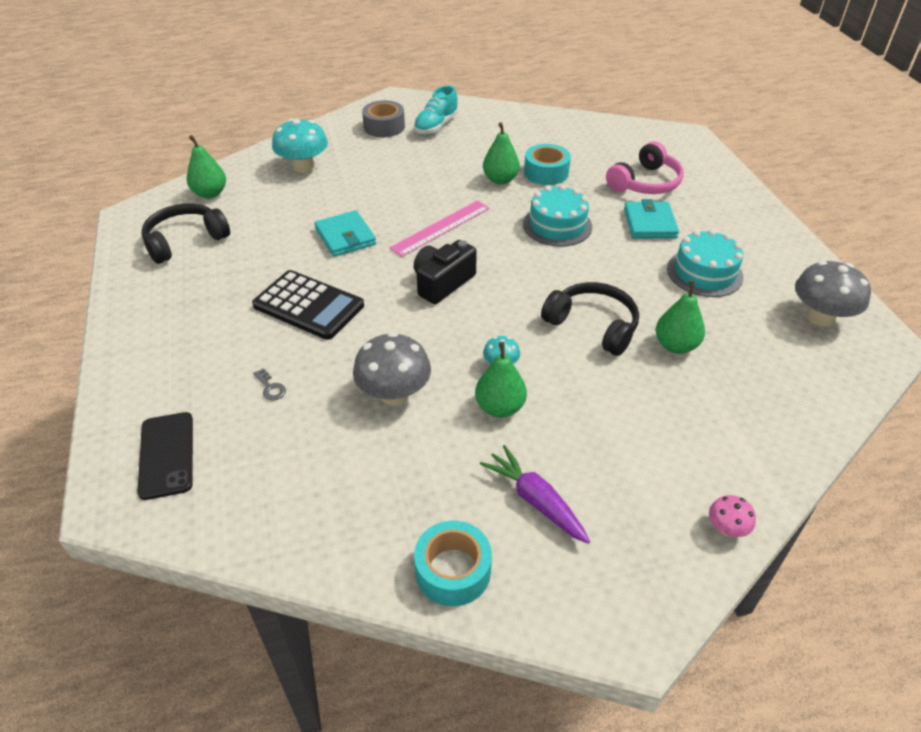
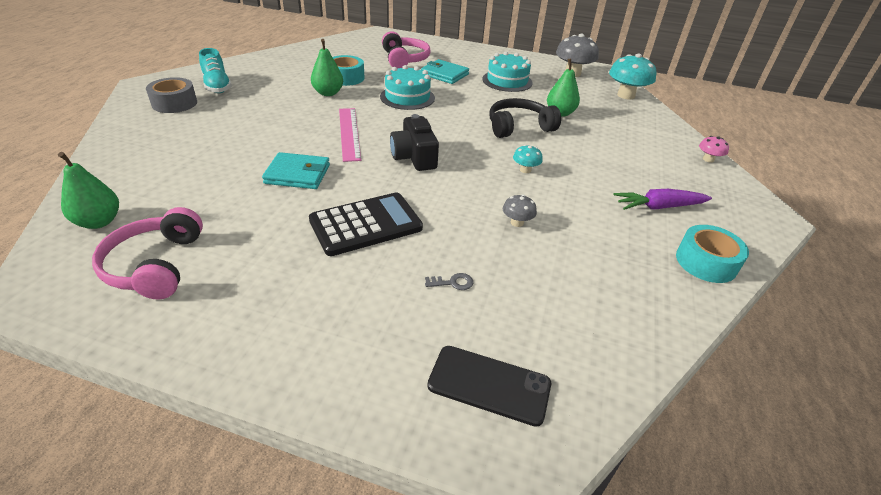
camera: 60 degrees left, 5 degrees down
(185, 241) = (156, 265): black headphones -> pink headphones
(303, 167) = (158, 157): turquoise mushroom -> turquoise mushroom (626, 95)
(394, 394) = (517, 222): grey mushroom -> grey mushroom, size x0.50
(500, 407) = (566, 186): green pear -> none

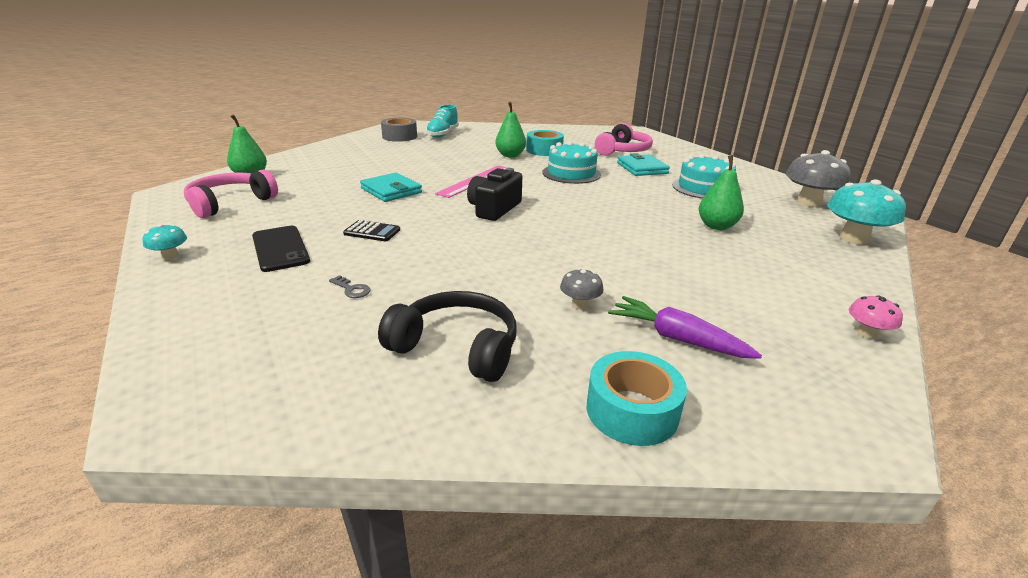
camera: 45 degrees right, 10 degrees down
(366, 224) = (372, 232): black calculator -> black calculator, size x0.50
(489, 385) = (238, 357): black phone -> black phone (280, 249)
(517, 222) = (486, 280): grey mushroom -> grey mushroom (579, 304)
(519, 127) = (640, 221): black headphones -> black headphones (456, 347)
(525, 170) = (577, 251): turquoise mushroom -> turquoise mushroom (170, 256)

